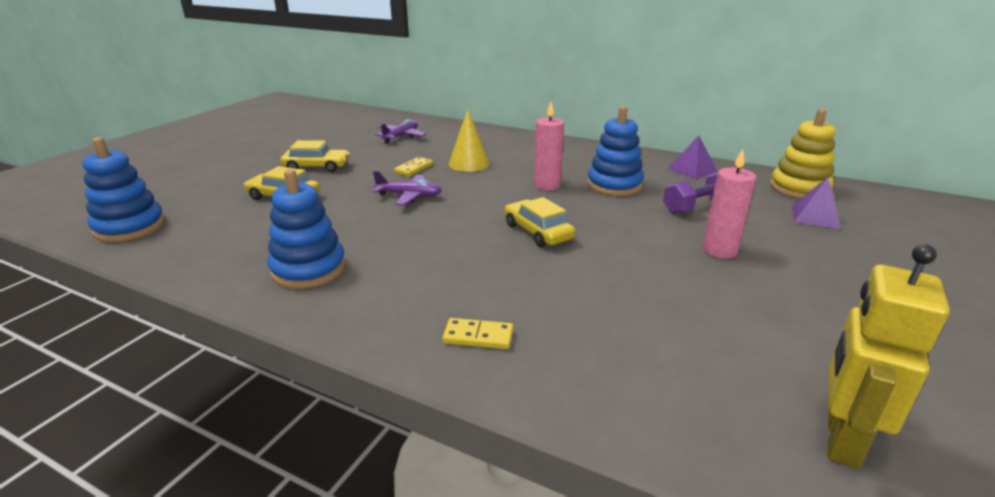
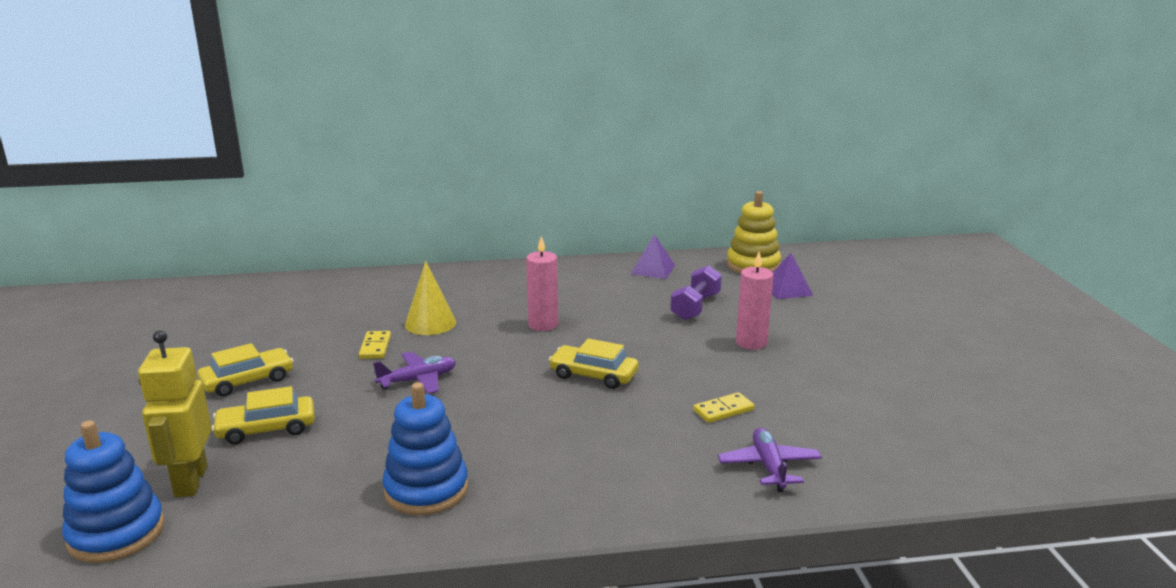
camera: 35 degrees left, 5 degrees down
(401, 136) = (298, 311): purple plane -> purple plane (769, 466)
(478, 336) = (659, 481): yellow domino -> yellow domino (723, 410)
(614, 185) = (604, 306): blue stacking toy -> none
(841, 439) = (937, 448): yellow robot -> yellow robot (190, 481)

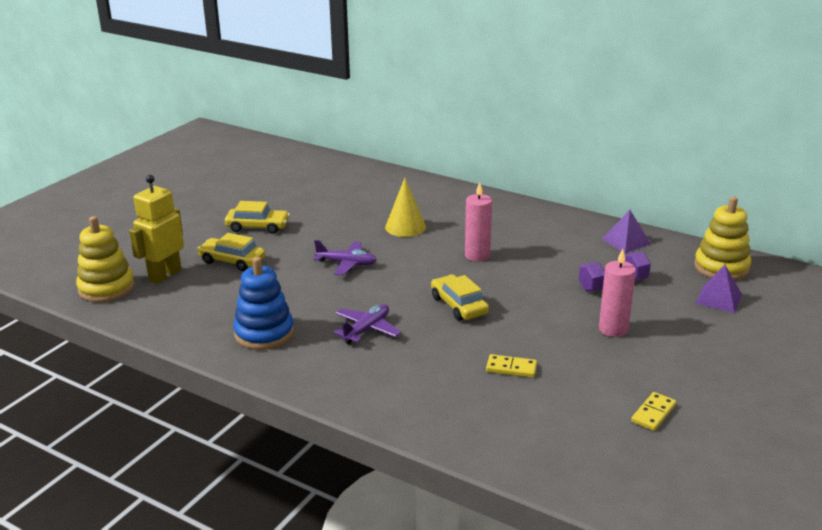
camera: 40 degrees right, 5 degrees up
(116, 533) = (106, 288): blue stacking toy -> yellow stacking toy
(375, 347) = (351, 231): yellow domino -> yellow domino (653, 413)
(769, 466) = (482, 419): purple plane -> purple plane (367, 329)

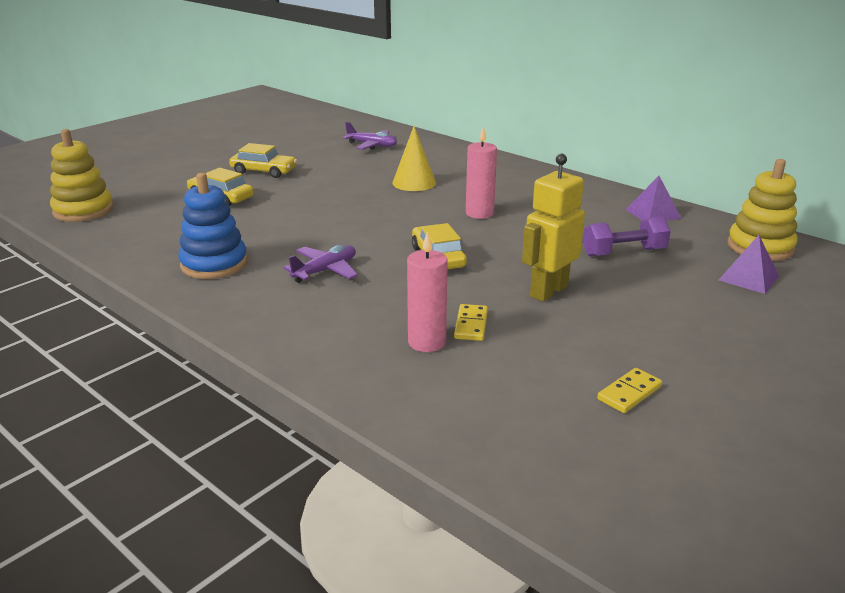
camera: 10 degrees right, 0 degrees up
(165, 275) = (147, 204): yellow robot -> yellow robot (548, 291)
(347, 264) = (336, 209): purple plane -> purple plane (372, 145)
(511, 368) = (471, 325): yellow domino -> yellow domino turned 75 degrees clockwise
(613, 329) = (608, 297): pink candle -> pink candle (427, 342)

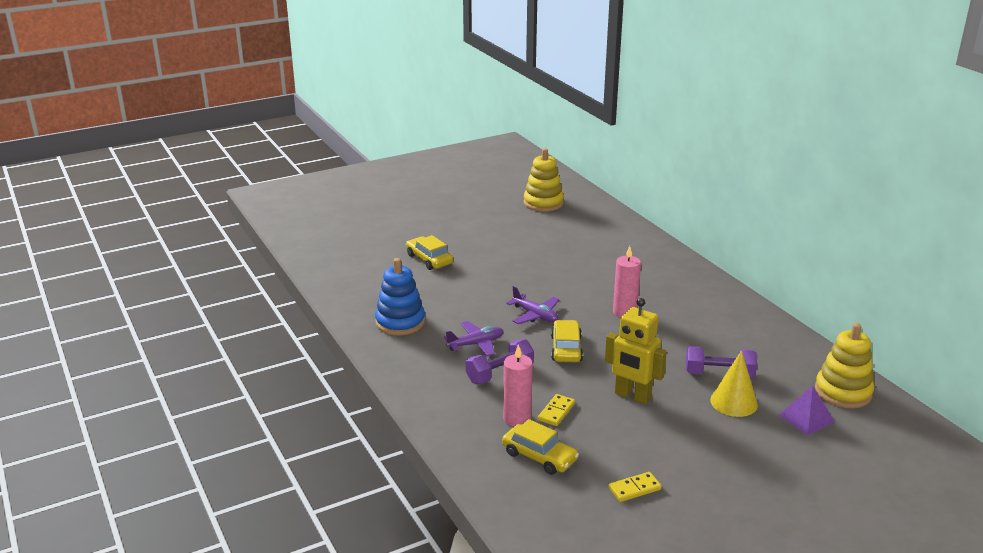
camera: 20 degrees right, 0 degrees up
(83, 210) = (326, 255): yellow stacking toy -> yellow stacking toy (543, 203)
(264, 171) = (473, 237): yellow car -> yellow car (539, 456)
(372, 145) = (575, 222): purple plane -> purple plane (535, 315)
(374, 296) = (500, 373): none -> purple dumbbell
(414, 182) = (589, 270): yellow cone -> yellow cone (734, 402)
(548, 291) = (632, 396): yellow robot -> yellow robot turned 120 degrees counterclockwise
(652, 213) = (774, 340): purple pyramid -> none

